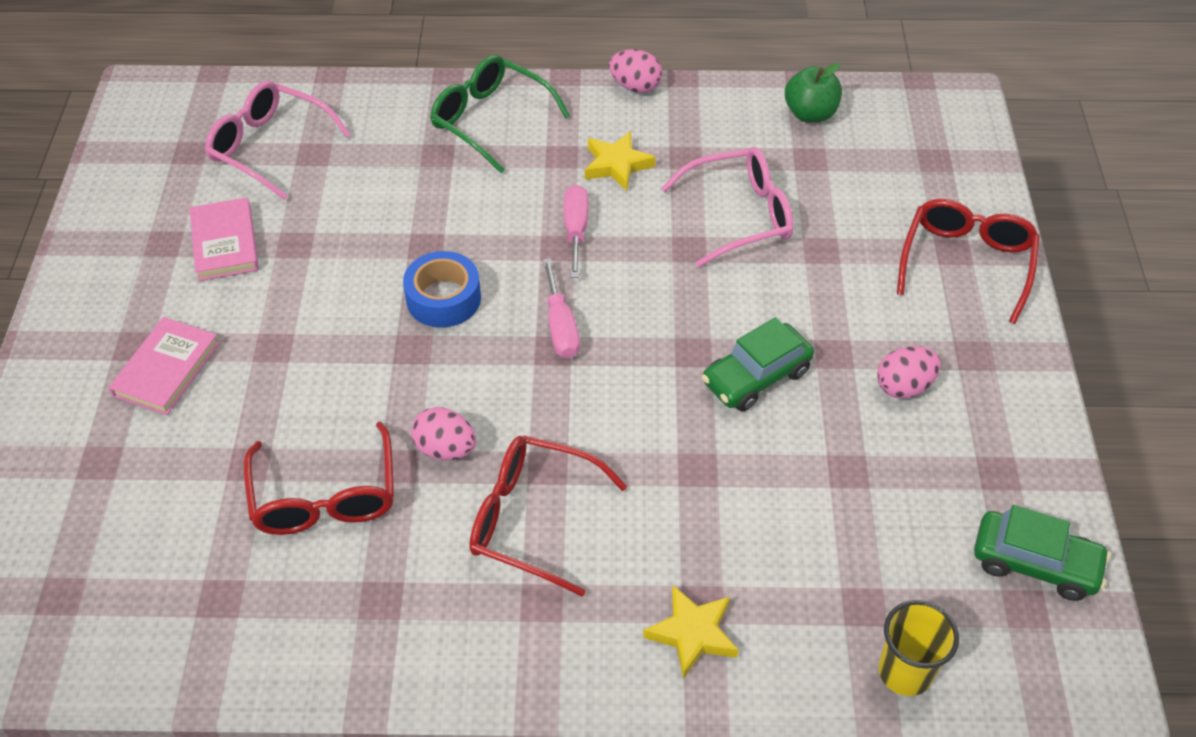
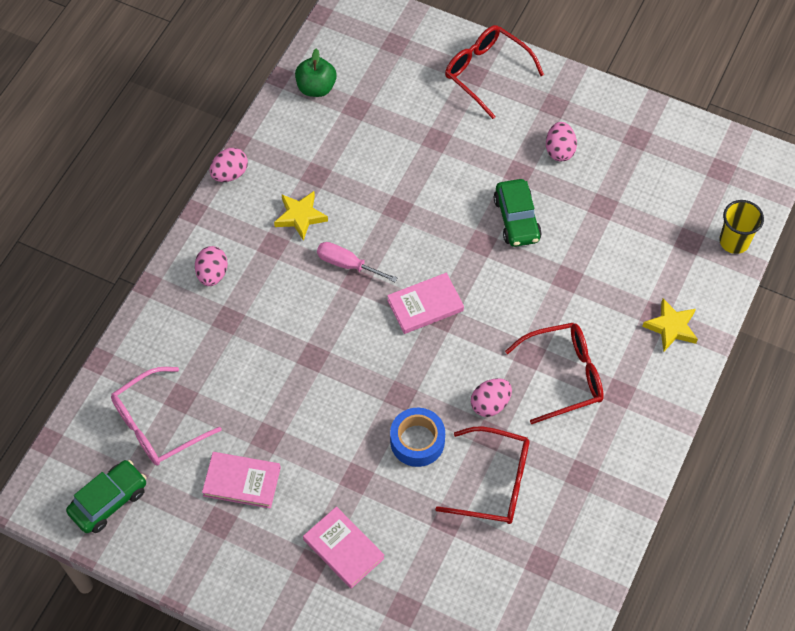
camera: 65 degrees left, 10 degrees up
(443, 298) = (366, 363): blue tape -> blue tape (417, 441)
(491, 120) = (212, 274): green glasses -> pink egg
(533, 519) = (563, 376): red glasses -> red glasses turned 150 degrees counterclockwise
(560, 326) = (425, 305): pink screwdriver -> pink book
(738, 215) = (384, 169): pink glasses -> none
(1035, 563) = (698, 152): green car -> green car (109, 501)

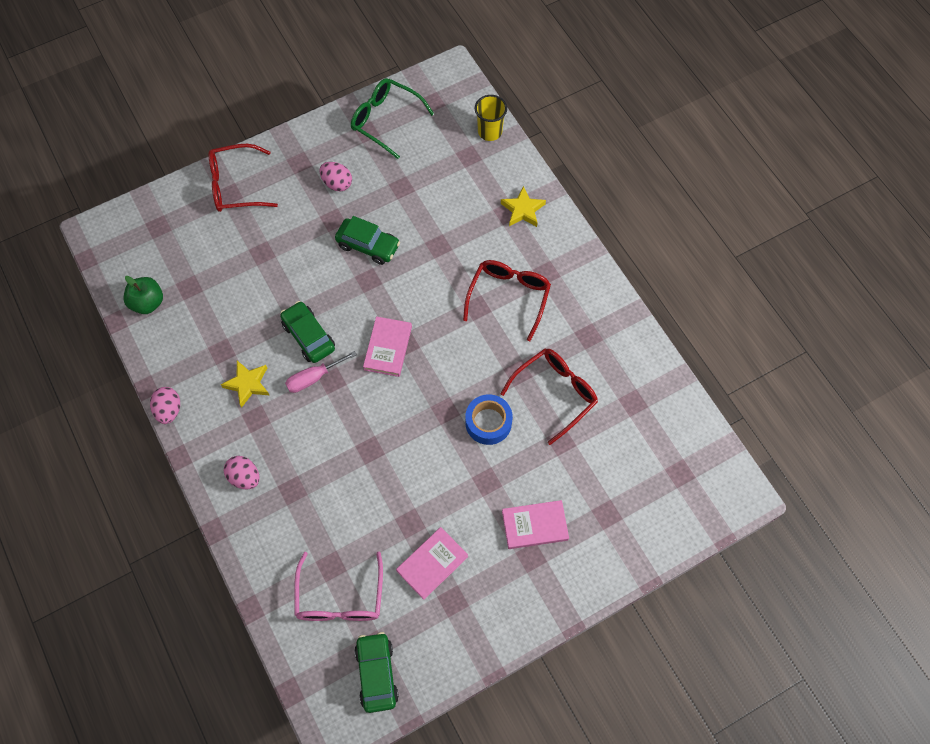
camera: 55 degrees left, 5 degrees up
(384, 233) = (309, 336): none -> green car
(490, 404) = (495, 357): pink egg -> none
(664, 145) = (386, 120): none -> green glasses

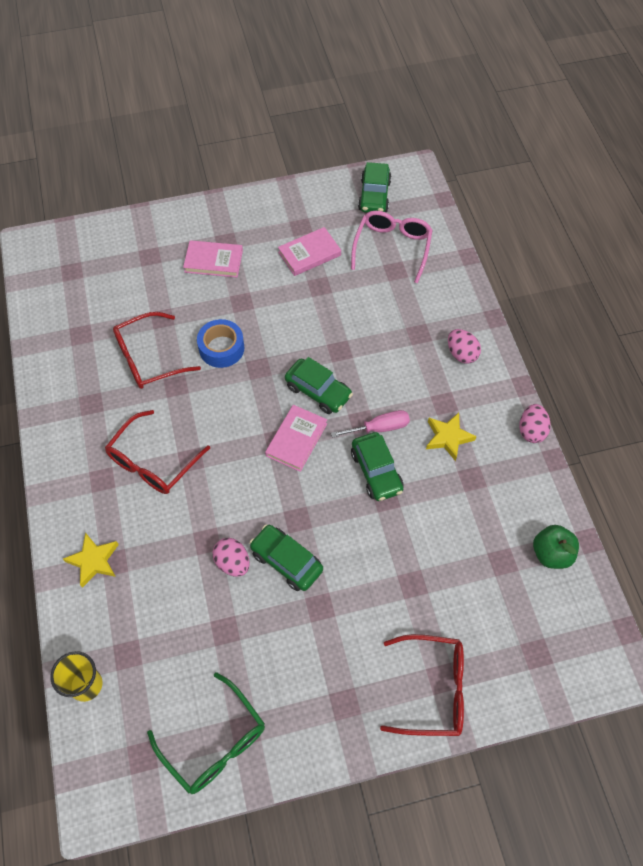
camera: 165 degrees left, 5 degrees down
(337, 183) = (303, 657): pink egg -> pink egg (233, 562)
(380, 400) = (318, 391): none -> green car

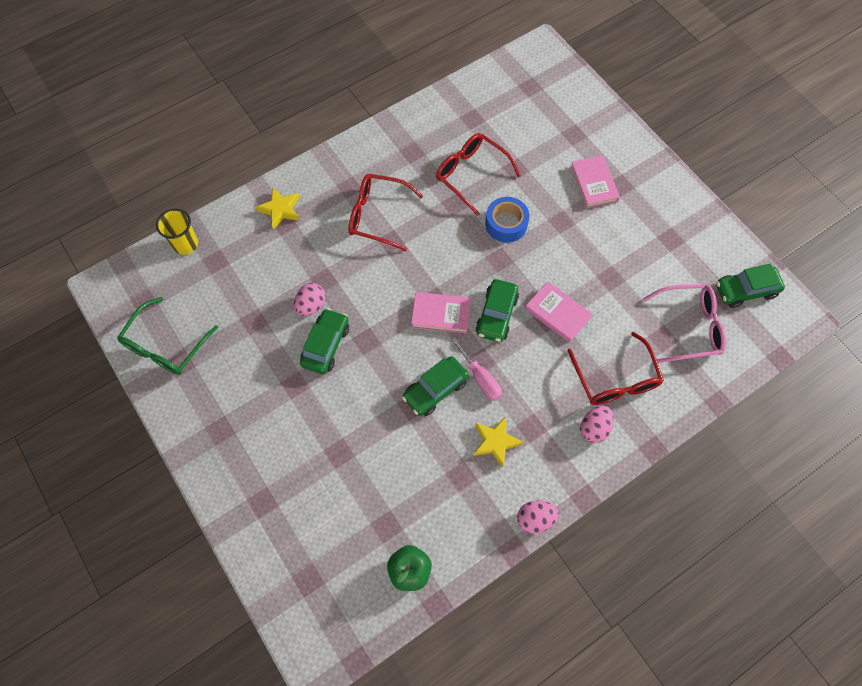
camera: 70 degrees right, 5 degrees up
(309, 254) = (643, 257): pink book -> pink book (557, 313)
(432, 689) = (250, 496): red glasses -> red glasses (615, 378)

